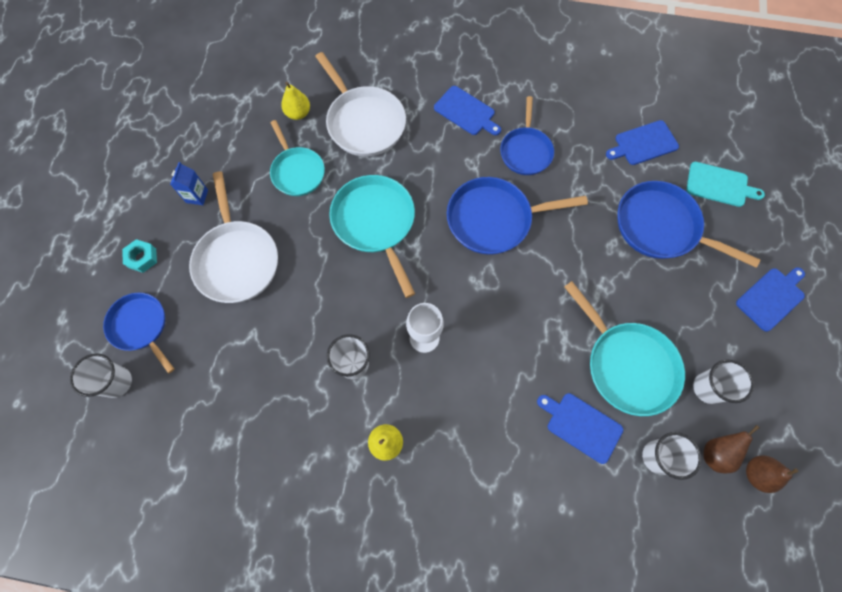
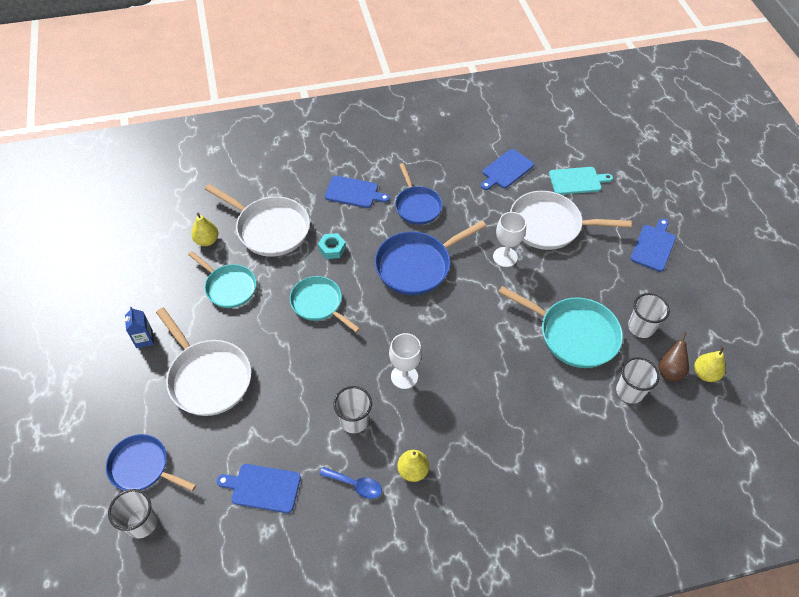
camera: 25 degrees left, 15 degrees down
(142, 258) = (115, 409): turquoise nut -> turquoise nut (332, 249)
(324, 432) = (355, 485): none -> blue spoon
(375, 223) = (319, 303): turquoise pan -> turquoise pan, size x0.67
(581, 426) = (562, 392): blue cutting board -> blue cutting board (263, 487)
(593, 245) = (505, 257): none -> white goblet
(661, 227) = (549, 225): blue pan -> white pan
(756, 474) = (705, 374): brown pear -> yellow pear

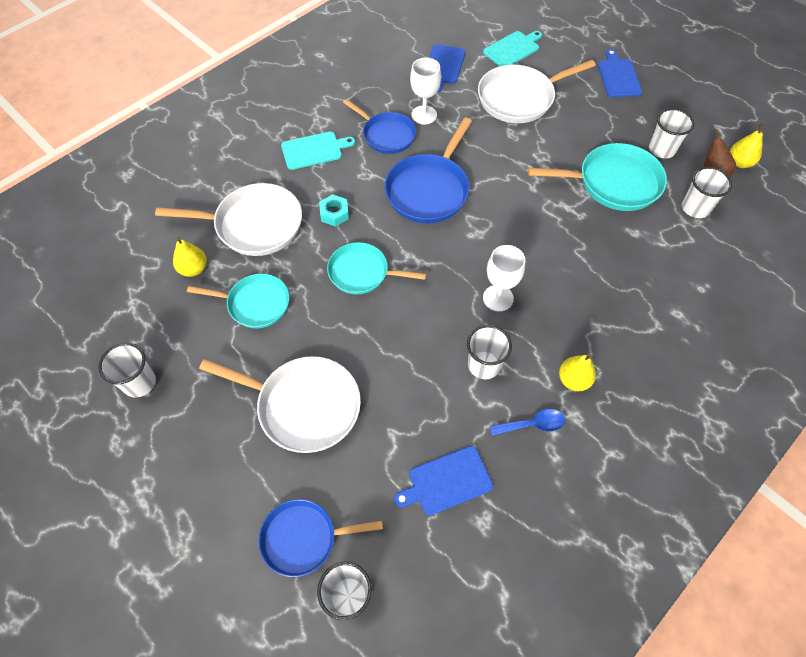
camera: 30 degrees left, 5 degrees up
(118, 302) = (139, 382): none -> white cup
(144, 339) = (201, 405): blue carton -> none
(354, 192) = (314, 150): blue cutting board -> turquoise cutting board
(505, 257) = (503, 144): white goblet -> white goblet (424, 115)

